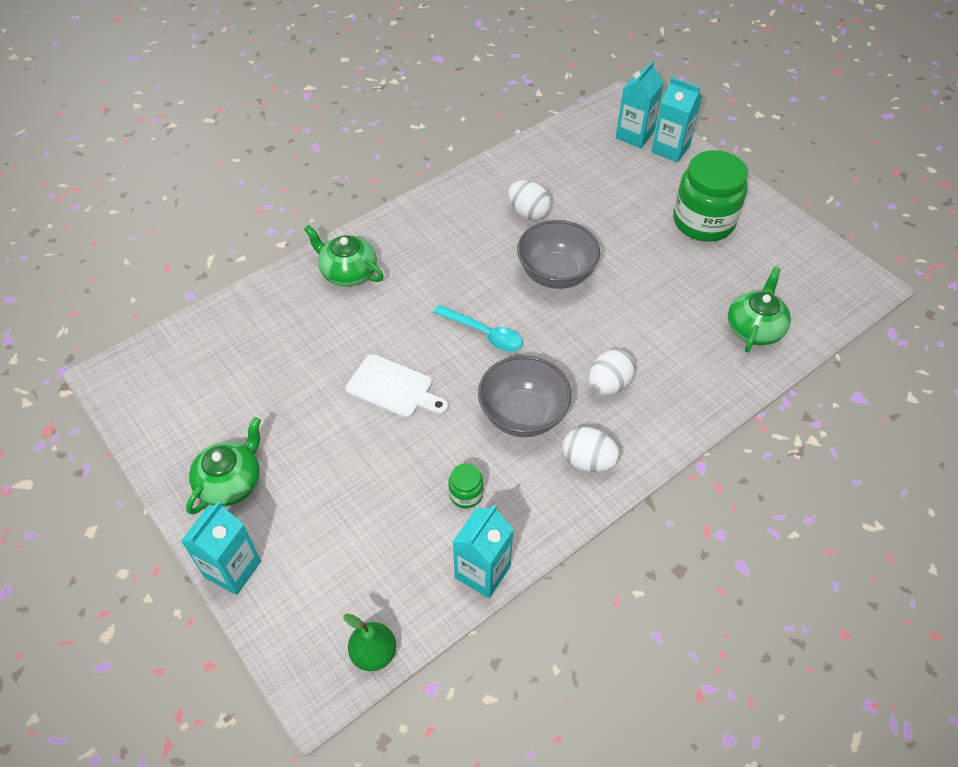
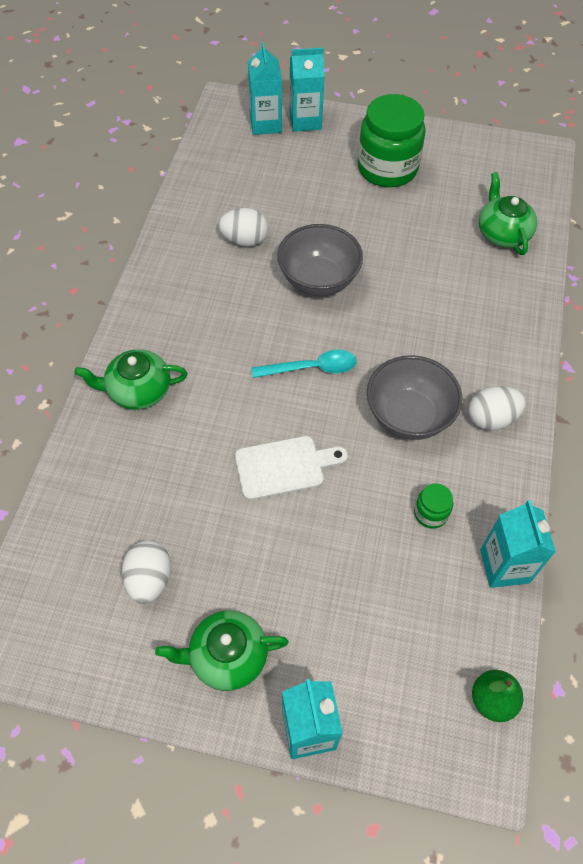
camera: 40 degrees left, 5 degrees up
(231, 482) = (227, 656): green teapot -> green teapot turned 90 degrees counterclockwise
(608, 384) = (446, 346): white egg -> white egg (149, 579)

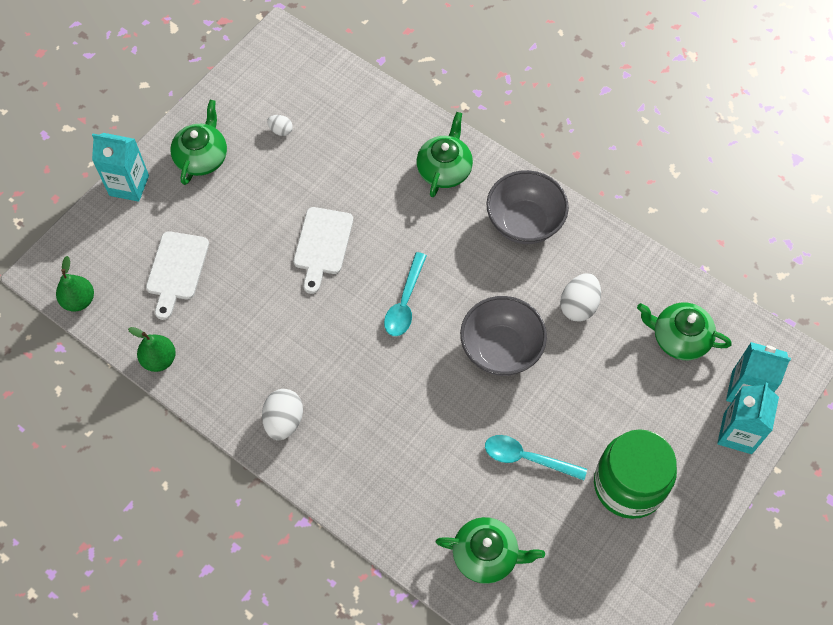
camera: 115 degrees right, 5 degrees up
(149, 579) = (281, 130): white egg -> white egg, size x0.56
(241, 170) = (679, 338): none -> green teapot
(392, 605) = (177, 270): none -> white cutting board
(406, 233) = (526, 458): none -> turquoise spoon
(408, 416) = (320, 356): grey bowl -> grey bowl (524, 222)
(430, 513) = (228, 329): green jar -> none
(504, 566) = (159, 359): turquoise carton -> green pear

